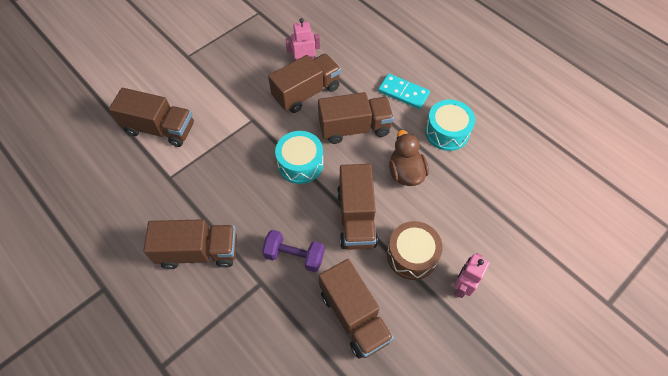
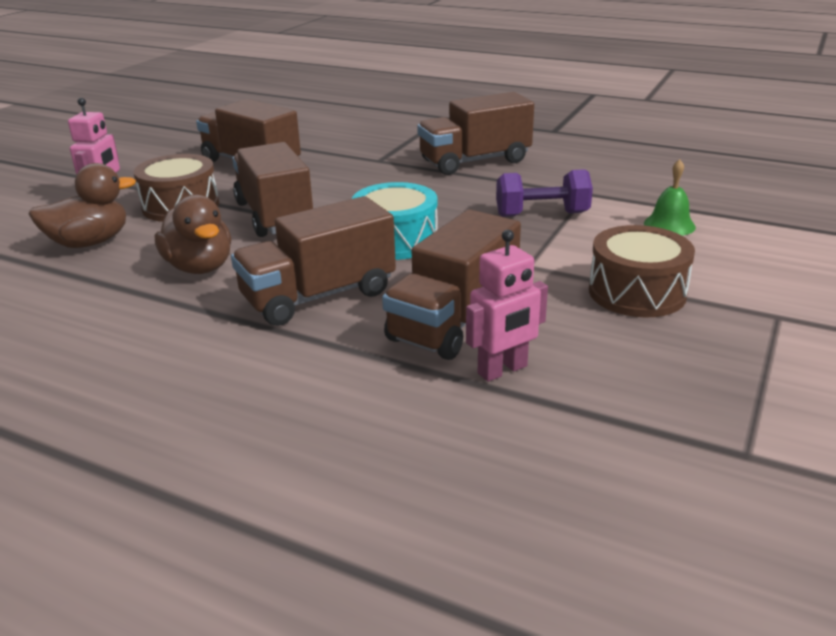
camera: 160 degrees right, 30 degrees down
(160, 129) = (669, 225): brown truck -> green bell
(223, 85) = (637, 292): none -> brown drum
(294, 256) = (349, 179): purple dumbbell -> purple dumbbell (542, 214)
(403, 93) = (222, 372): turquoise domino -> none
(447, 132) = (112, 332): turquoise drum -> none
(466, 223) = (90, 242): none -> brown duck

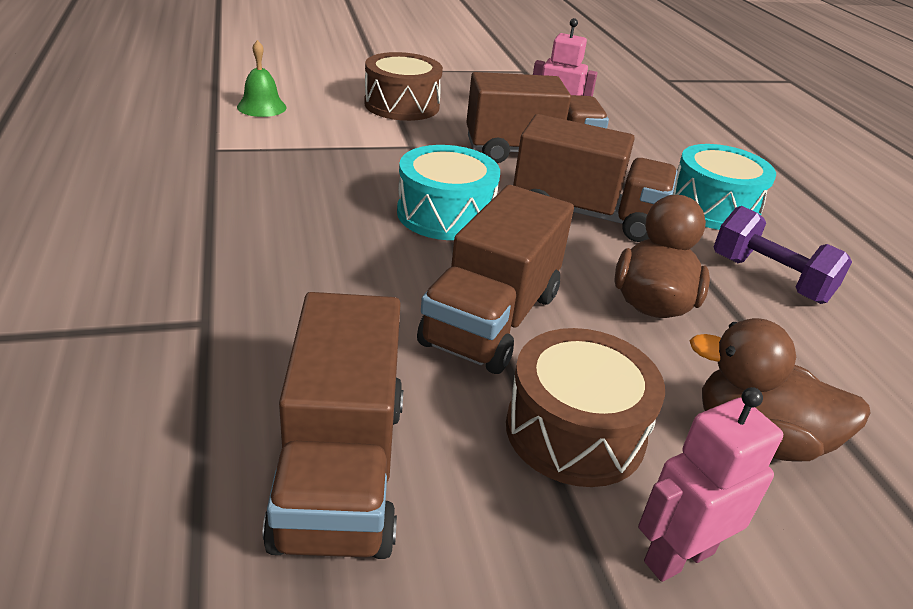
camera: 135 degrees left, 5 degrees up
(229, 374) = (713, 208): none -> turquoise drum
(475, 161) = (150, 236): brown truck -> none
(542, 214) = (296, 159): purple dumbbell -> purple dumbbell (769, 279)

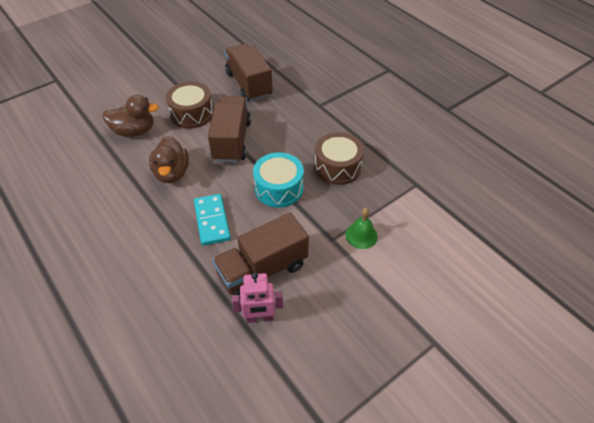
camera: 160 degrees right, 15 degrees up
(261, 107) = (441, 236): green bell -> green bell (361, 235)
(402, 105) = (373, 288): brown drum -> brown drum (337, 167)
(586, 214) = (212, 221): brown truck -> turquoise domino
(678, 556) = (160, 94): pink robot -> none
(713, 208) = (140, 263): turquoise drum -> none
(769, 279) = (116, 211): purple dumbbell -> none

